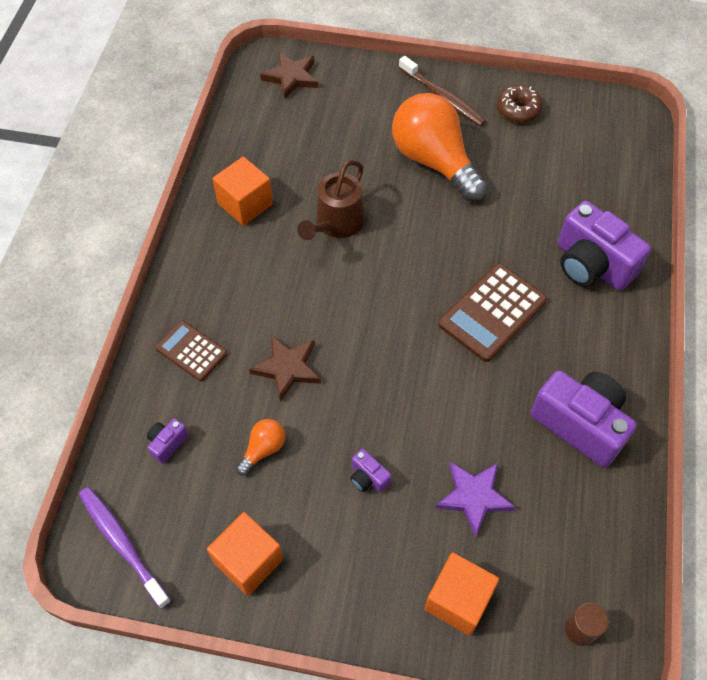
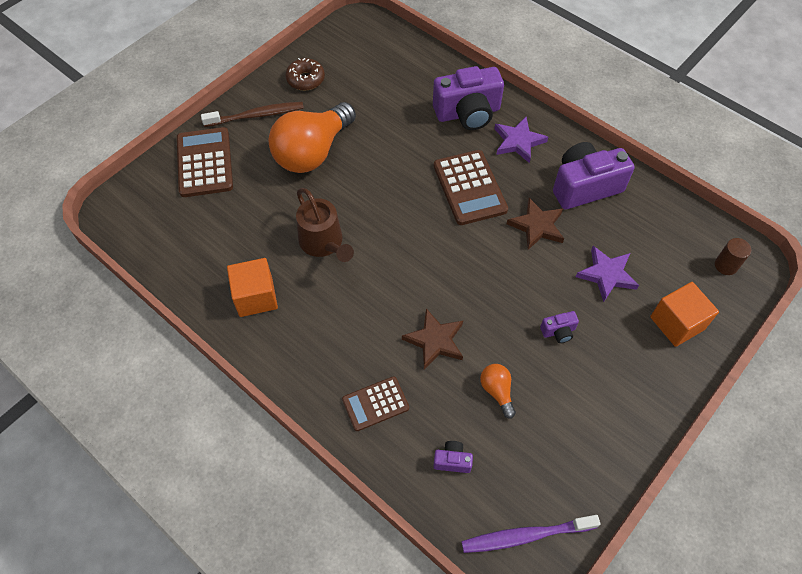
camera: 60 degrees left, 0 degrees up
(167, 443) = (452, 461): purple camera -> purple camera turned 120 degrees clockwise
(248, 561) = (585, 445): orange cube -> none
(291, 77) = (148, 201): brown star -> brown star (537, 226)
(360, 91) = (204, 163): none -> brown calculator
(434, 161) = (312, 152): orange light bulb -> orange light bulb turned 45 degrees counterclockwise
(591, 330) = (518, 141): none -> purple star

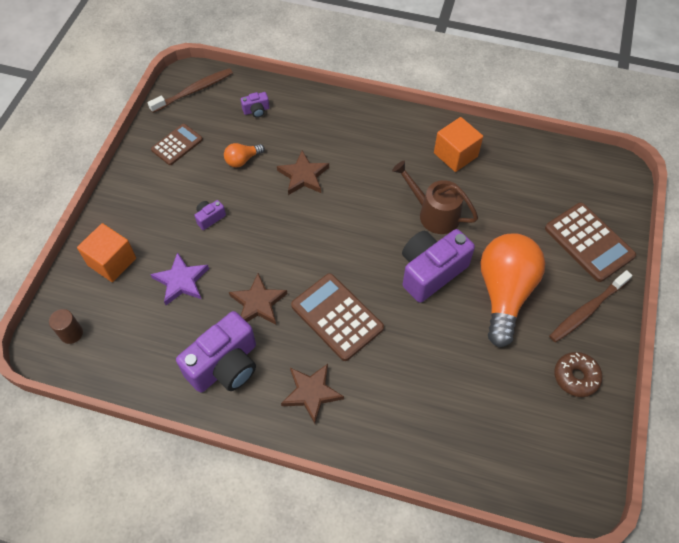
camera: 155 degrees right, 0 degrees up
(375, 404) = (324, 122): brown calculator -> brown calculator (177, 145)
(468, 113) = (380, 408): purple camera -> purple camera (430, 271)
(497, 391) = (242, 160): orange light bulb -> orange light bulb turned 105 degrees clockwise
(518, 141) = (311, 393): purple star -> brown star
(525, 535) = (194, 91): purple toothbrush -> brown toothbrush

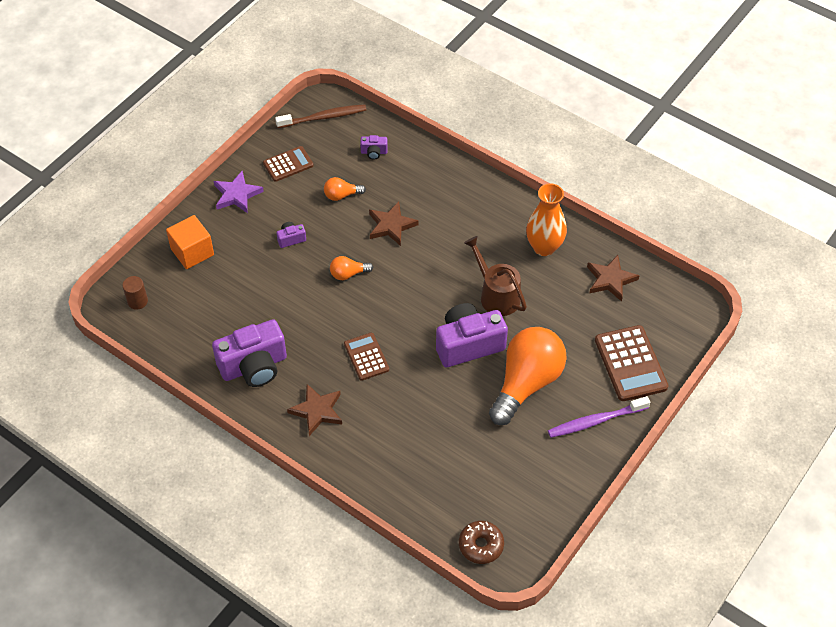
camera: 20 degrees right, 5 degrees down
(181, 281) = (245, 286): purple star -> purple star (237, 194)
(258, 303) = (303, 324): brown star -> brown star (610, 280)
(282, 236) = (348, 274): none -> orange light bulb
(337, 317) = (366, 357): brown calculator -> brown calculator, size x0.62
(455, 155) = (544, 247): orange cube -> orange vase
(576, 377) = (554, 472): brown donut -> brown donut (481, 545)
(587, 310) = (595, 421): brown toothbrush -> purple toothbrush

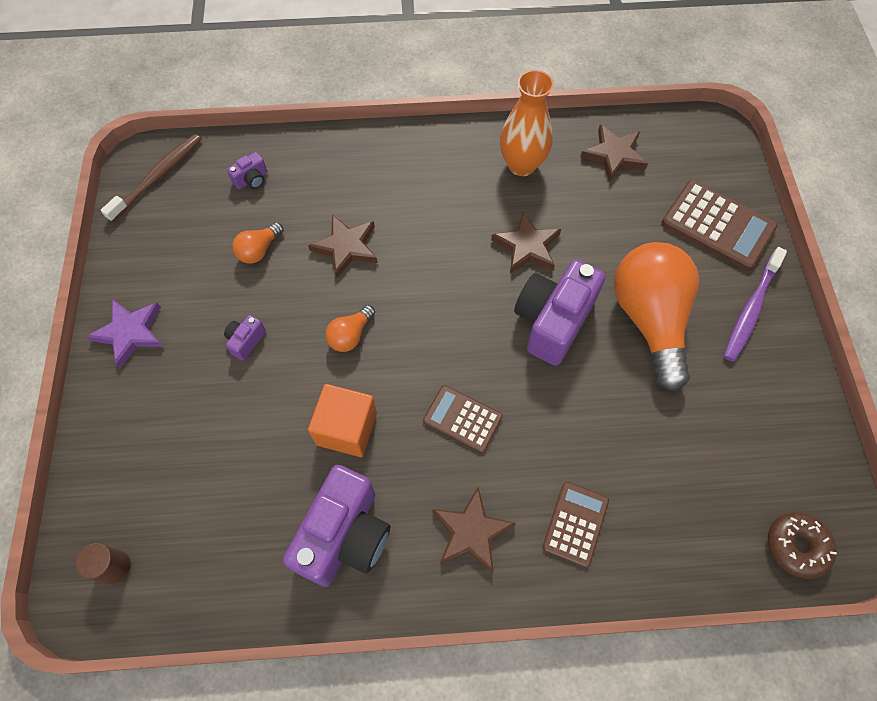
camera: 40 degrees left, 10 degrees up
(192, 252) = (134, 445): orange cube -> orange cube (346, 429)
(288, 164) = (163, 256): brown calculator -> brown calculator (575, 523)
(496, 295) = (527, 246): brown watering can -> brown star

